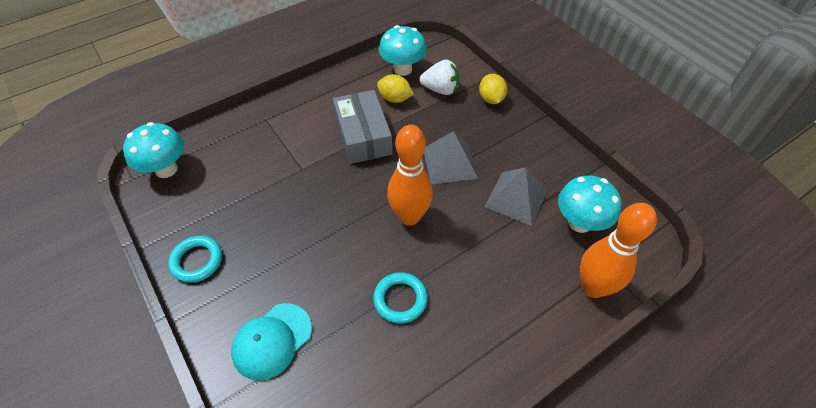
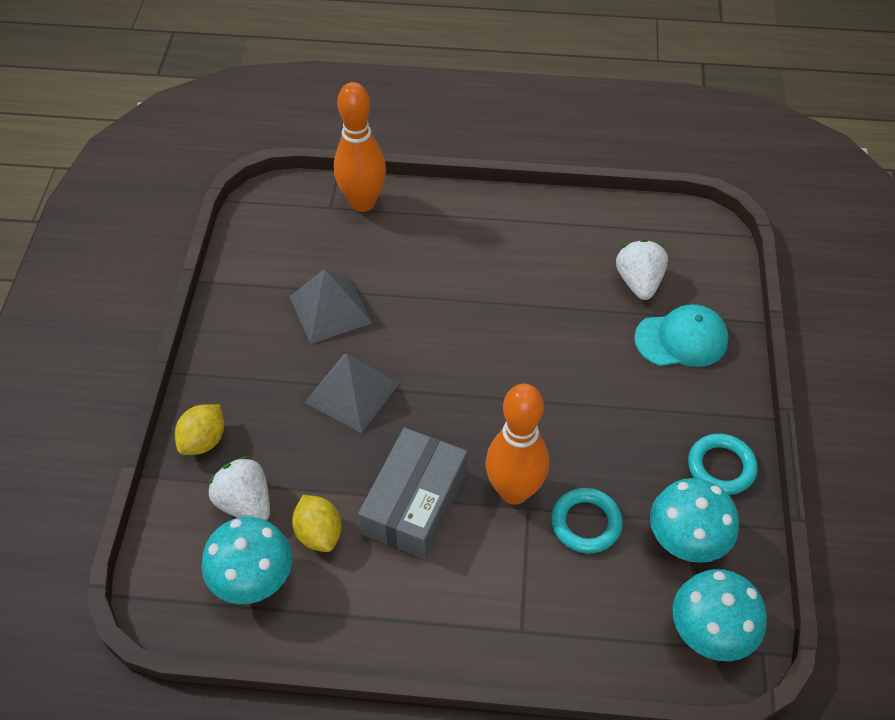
camera: 140 degrees left, 0 degrees up
(336, 372) = (639, 282): none -> white strawberry
(400, 299) = (537, 298): turquoise ring -> turquoise ring (586, 523)
(409, 216) = (457, 364): orange bowling pin -> orange bowling pin (514, 491)
(579, 222) = (303, 250): turquoise mushroom -> turquoise mushroom (685, 542)

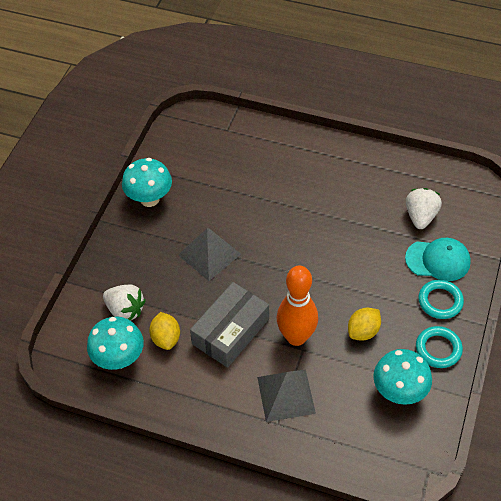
camera: 15 degrees right, 0 degrees up
(204, 441) = (109, 267): yellow lemon -> yellow lemon (363, 331)
(245, 503) = (125, 310): white strawberry -> white strawberry turned 150 degrees clockwise
(330, 309) = (209, 198): grey pyramid -> grey pyramid (286, 395)
(362, 203) = (249, 130): orange bowling pin -> none
(586, 523) = (337, 366): turquoise ring -> turquoise ring (440, 301)
(709, 634) = (396, 451): turquoise mushroom -> turquoise mushroom (149, 199)

